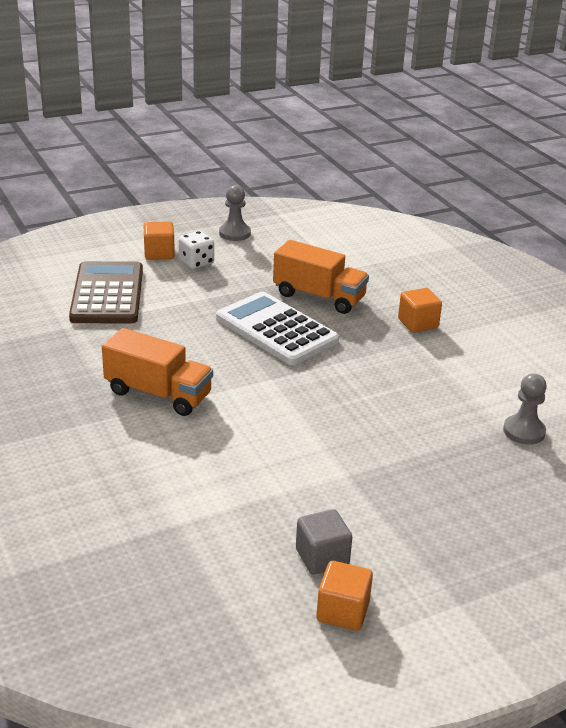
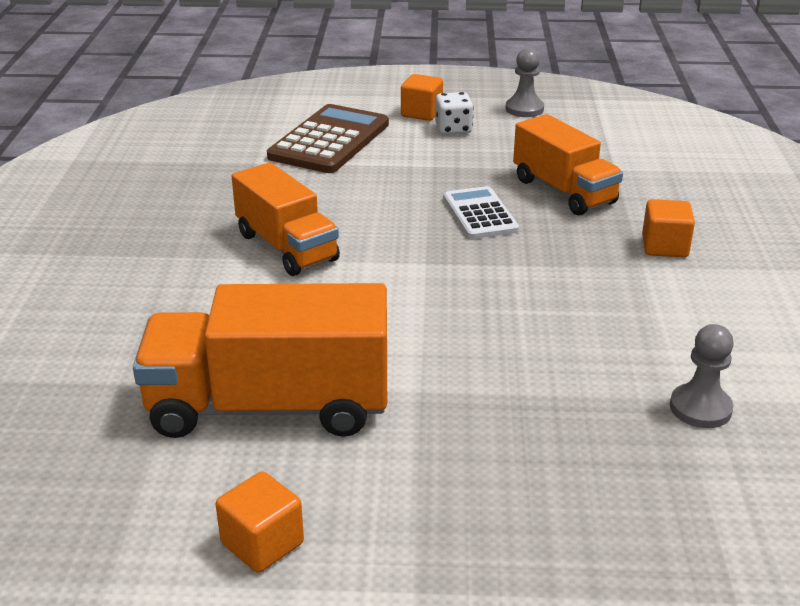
camera: 30 degrees right, 0 degrees up
(261, 519) = (270, 407): none -> orange truck
(276, 330) = (480, 214): white calculator -> white calculator, size x0.62
(322, 557) = (297, 473): grey cube -> none

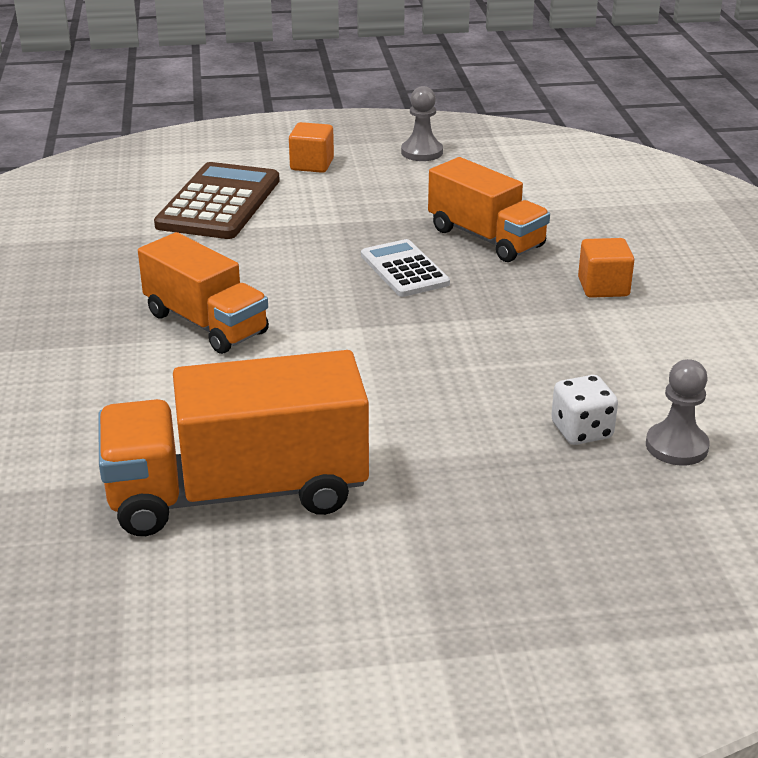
camera: 10 degrees left, 0 degrees up
(262, 543) = (271, 631): orange cube -> none
(453, 129) = (351, 180): white dice -> white dice (581, 431)

